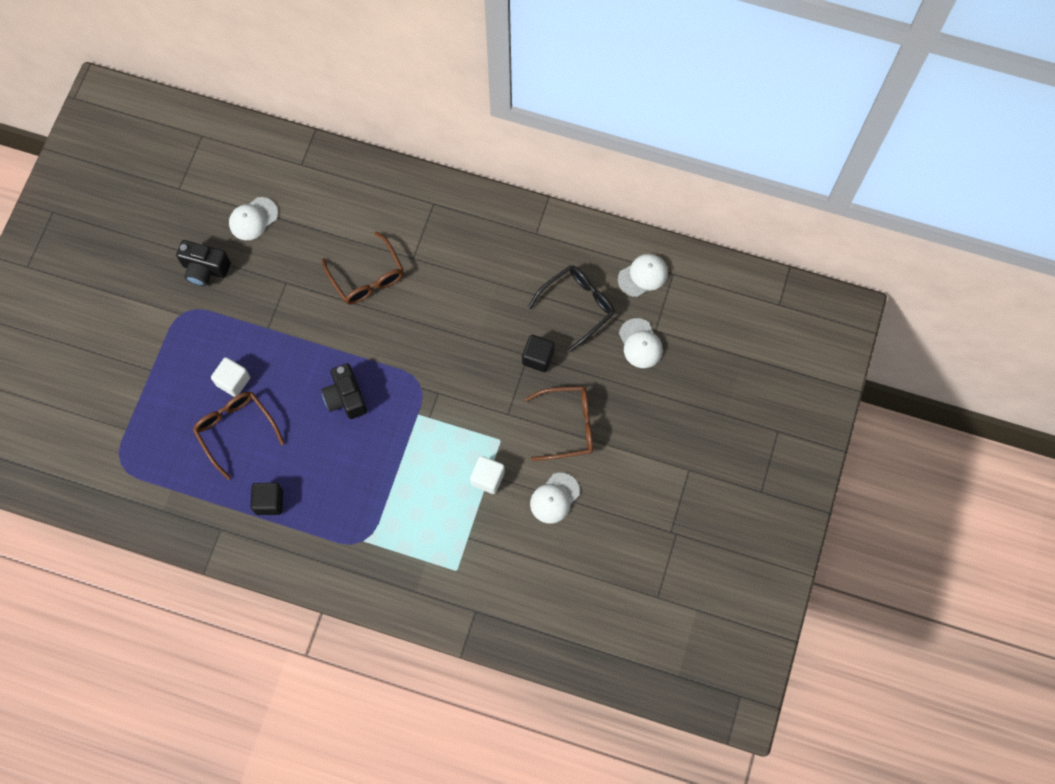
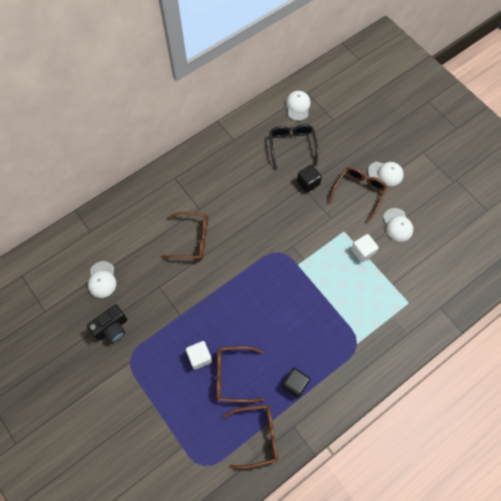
camera: 55 degrees left, 5 degrees down
(185, 498) = (257, 436): none -> brown glasses
(346, 398) = (259, 297): black camera -> none
(640, 343) = (336, 130): white cap -> white cap (385, 173)

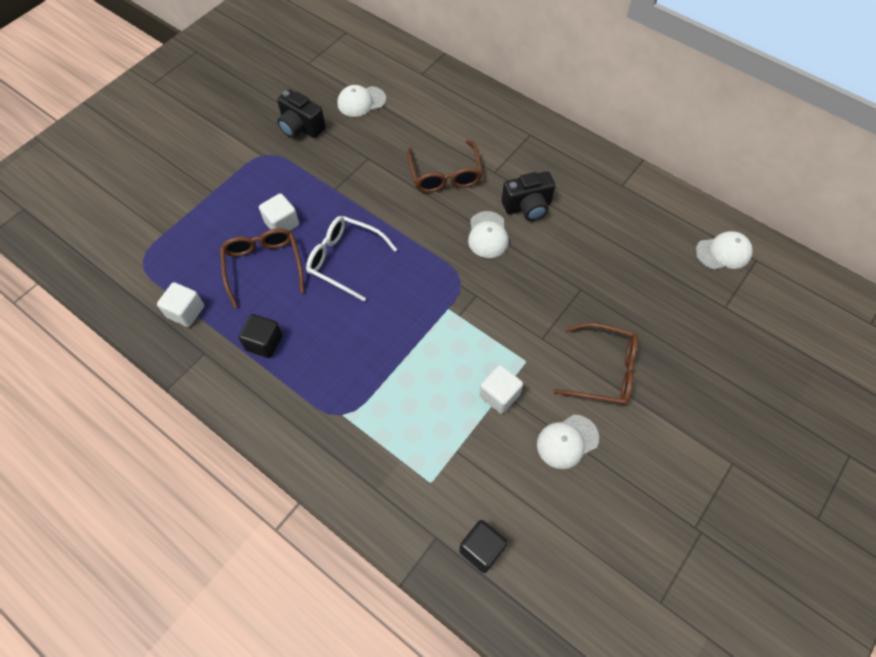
camera: 75 degrees right, 5 degrees down
(234, 197) = (527, 207): none -> black camera
(243, 320) = (344, 260): none -> white glasses
(257, 436) = (186, 312): brown glasses -> white cube
(292, 146) = (647, 260): black glasses -> none
(308, 183) = (591, 294): black cube -> black cube (481, 549)
(385, 173) = (658, 405): white cap -> white cap (488, 235)

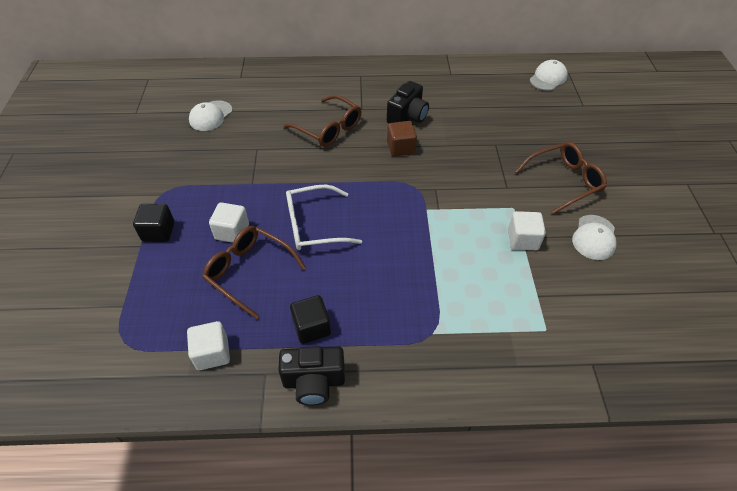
camera: 40 degrees left, 10 degrees down
(301, 127) = (176, 157): black camera -> black camera (314, 382)
(481, 549) = (628, 346): black cube -> black cube (158, 232)
(488, 235) = (400, 148): white cap -> brown cube

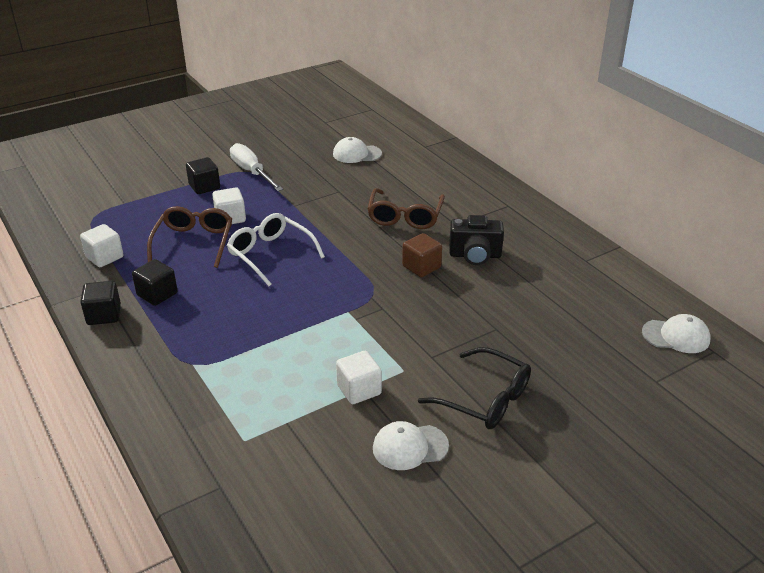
camera: 60 degrees right, 15 degrees down
(168, 190) = (252, 172): none -> white screwdriver
(314, 382) = (104, 315): black camera -> black cube
(564, 181) = (485, 399): brown glasses -> black glasses

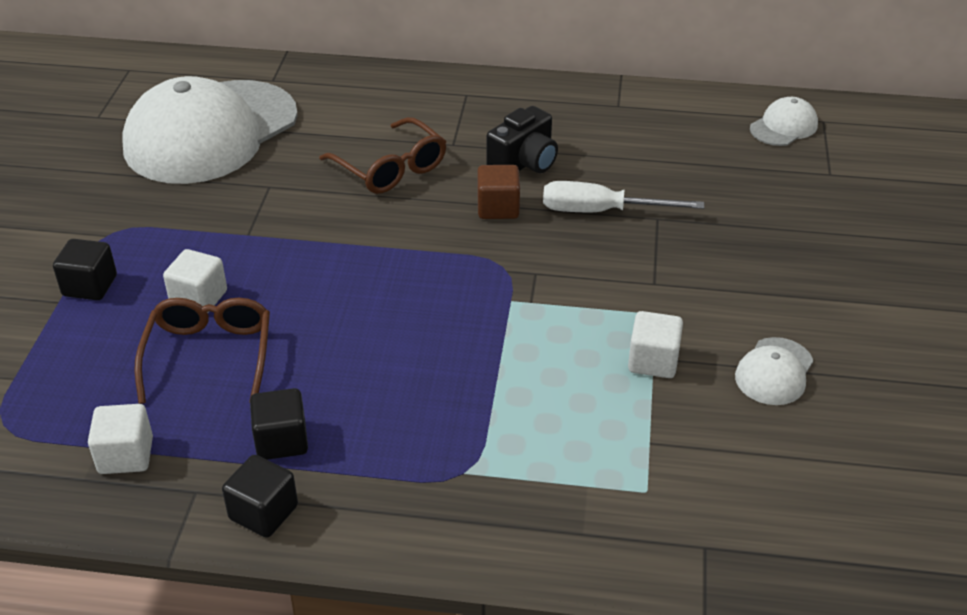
camera: 50 degrees left, 5 degrees up
(194, 242) = (209, 355): brown glasses -> brown glasses turned 45 degrees clockwise
(252, 172) = (119, 230): white screwdriver -> white screwdriver (601, 211)
(270, 254) = (326, 303): white glasses -> none
(357, 154) = (211, 132): white cap -> white cap, size x2.44
(485, 399) = (753, 285): black glasses -> none

